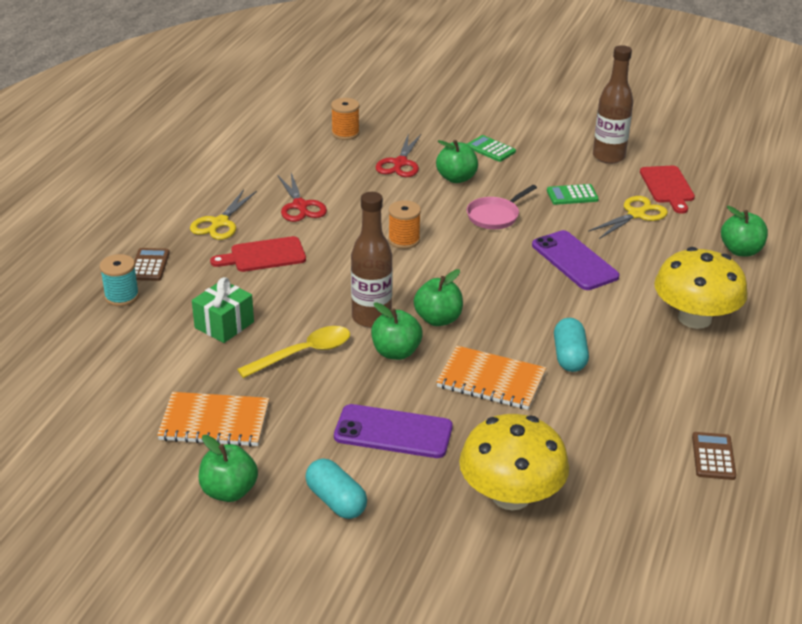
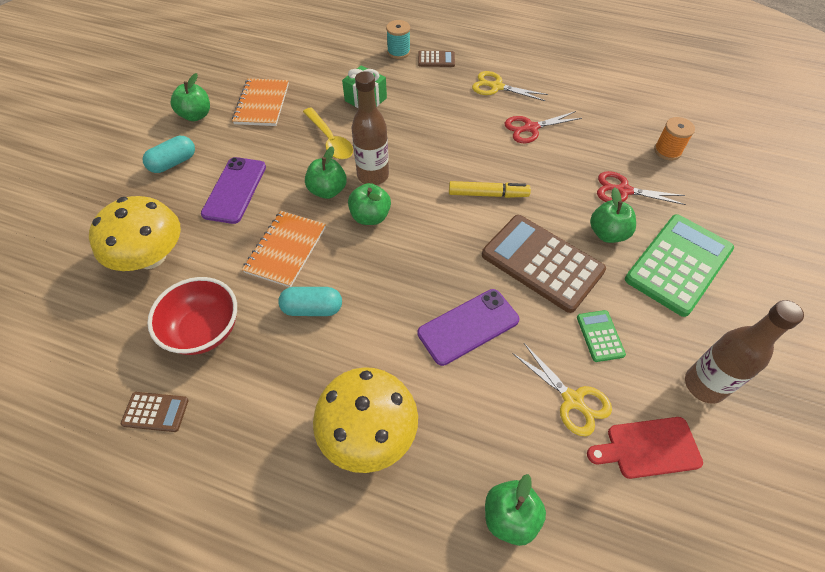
camera: 90 degrees right, 20 degrees up
(264, 255) = (454, 112): red cutting board -> none
(404, 240) = (488, 194): orange spool -> yellow marker
(490, 149) = (678, 264): green calculator -> green calculator, size x2.21
(495, 216) = (542, 263): pink pan -> brown calculator
(610, 433) = (204, 330): none -> red bowl

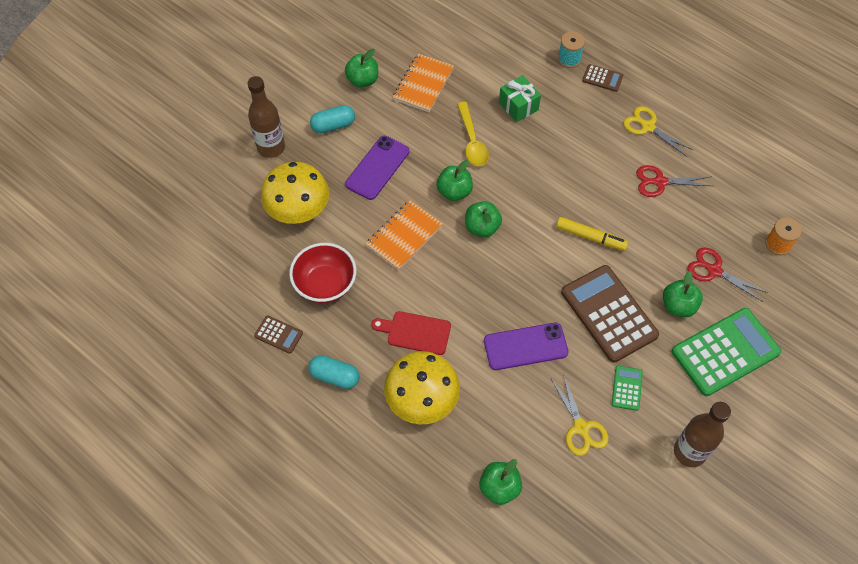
camera: 20 degrees right, 5 degrees up
(312, 308) = (410, 293): turquoise capsule -> turquoise capsule (334, 376)
(373, 175) = (497, 188): brown bottle -> brown bottle (271, 147)
(648, 448) = (621, 479): red cutting board -> red cutting board (415, 332)

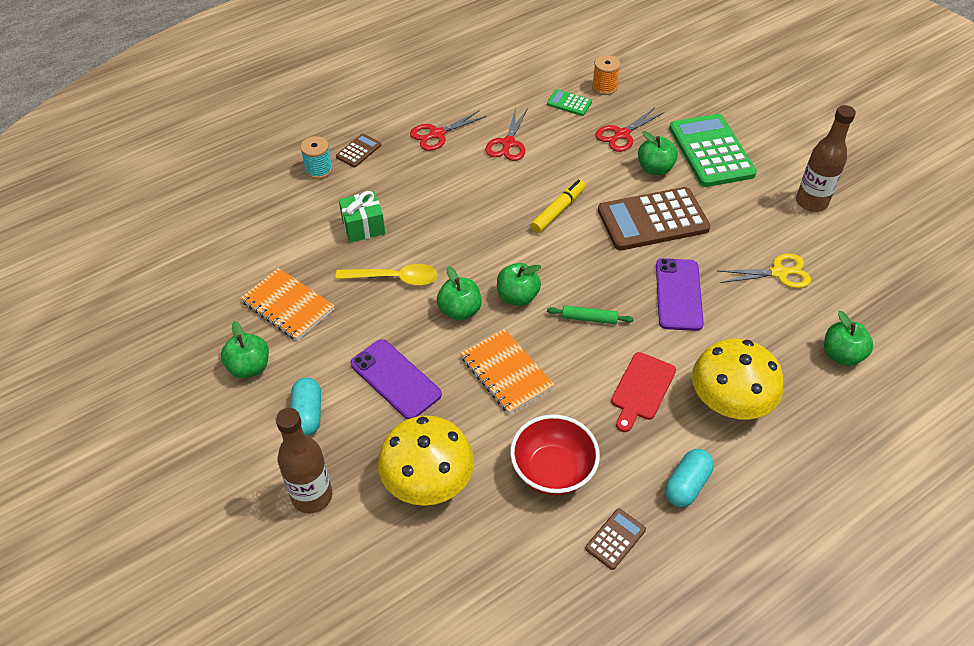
camera: 75 degrees left, 10 degrees down
(476, 283) = (589, 319): none -> green rolling pin
(627, 388) = (739, 228): green calculator -> green calculator (569, 103)
(648, 127) = (437, 134): yellow scissors -> red scissors

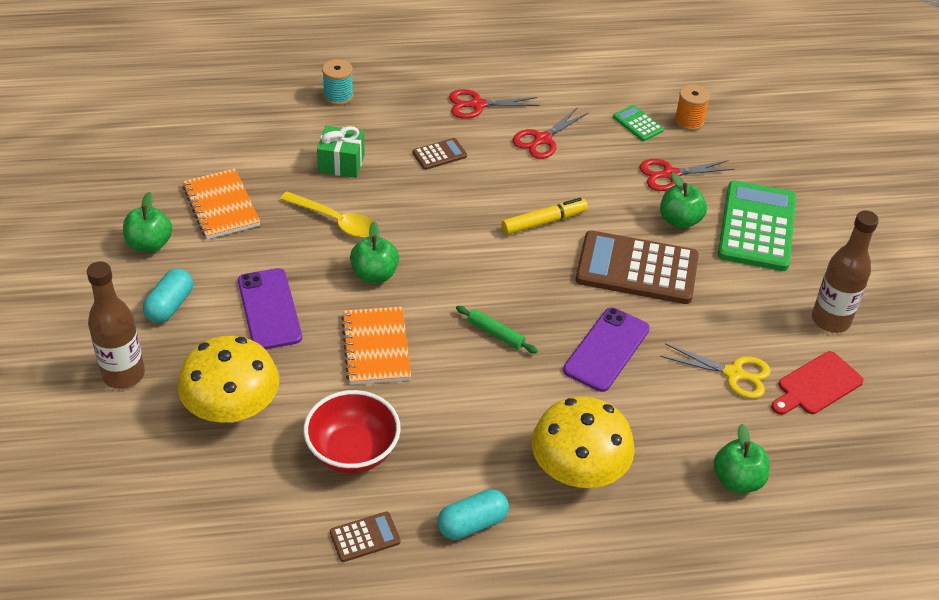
camera: 25 degrees right, 5 degrees down
(358, 151) = (389, 93): brown calculator -> brown calculator (439, 154)
(517, 296) = (440, 285): green apple -> none
(641, 389) = (497, 419): red cutting board -> red cutting board (816, 385)

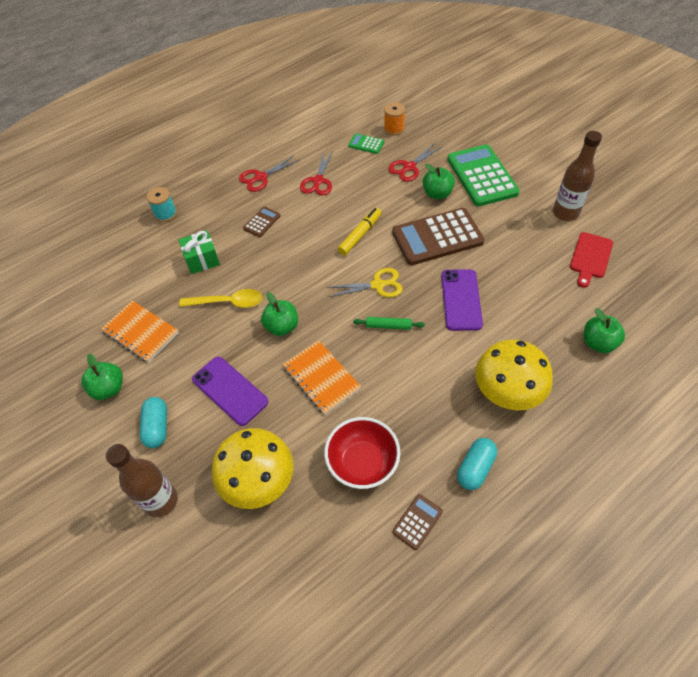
camera: 25 degrees left, 10 degrees up
(733, 374) = (542, 275): yellow scissors -> yellow scissors (377, 285)

